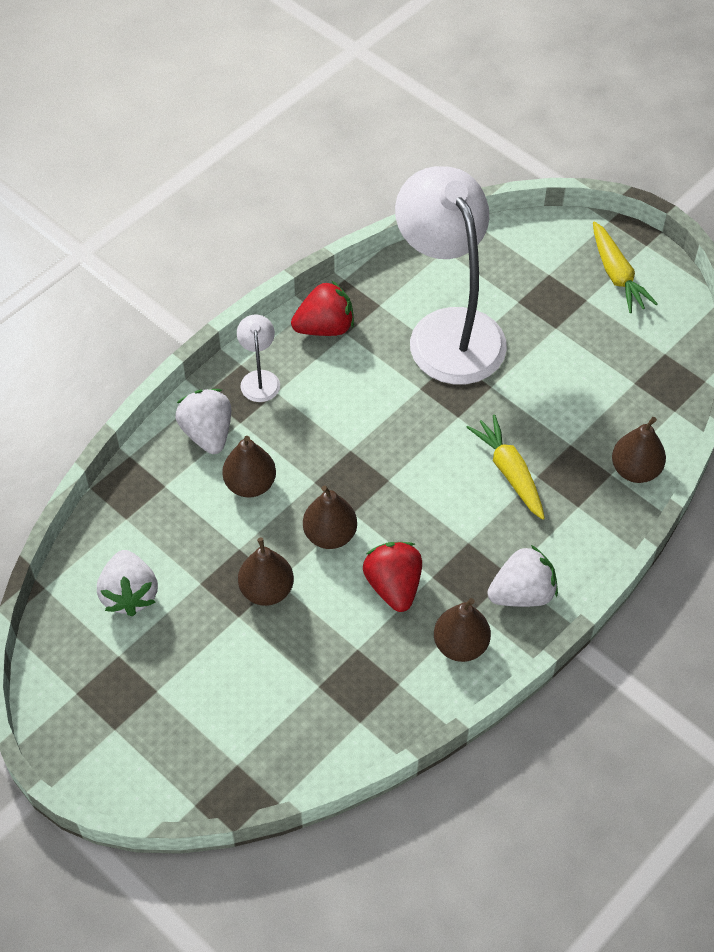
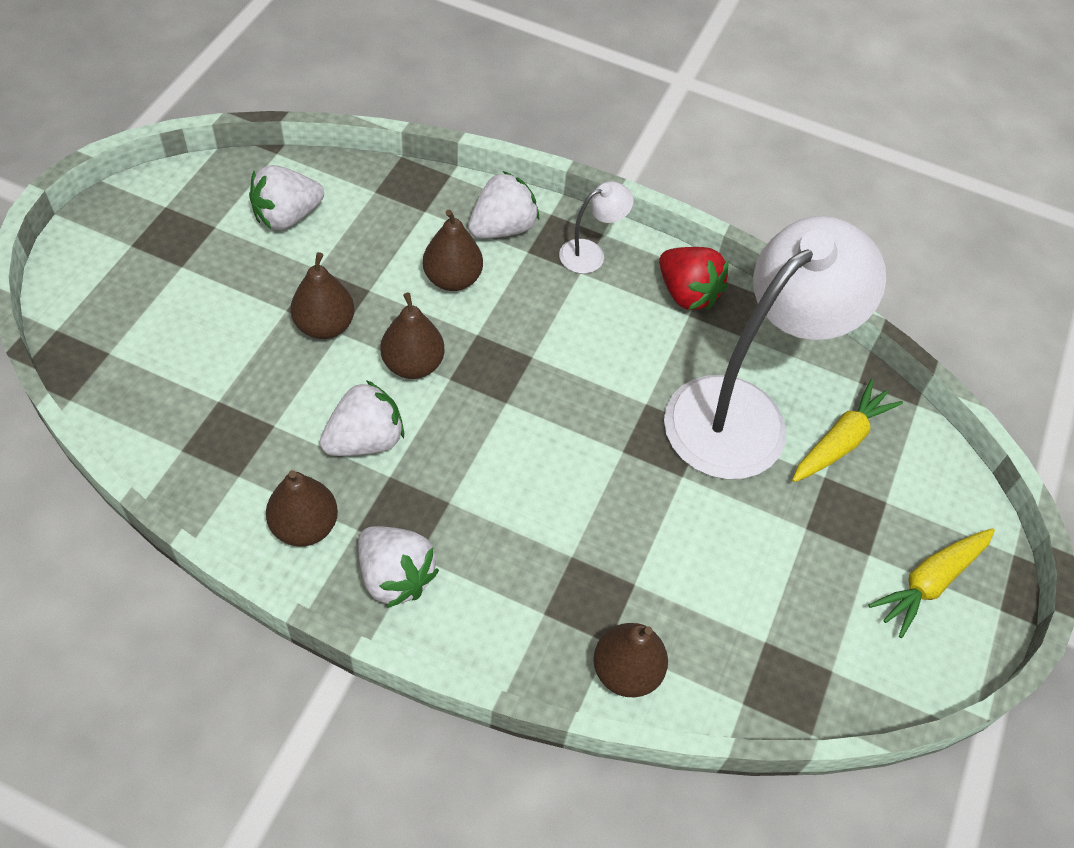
camera: 65 degrees right, 0 degrees up
(393, 586) = (365, 440): red strawberry -> white strawberry
(509, 472) = (565, 524): yellow carrot -> yellow carrot (841, 441)

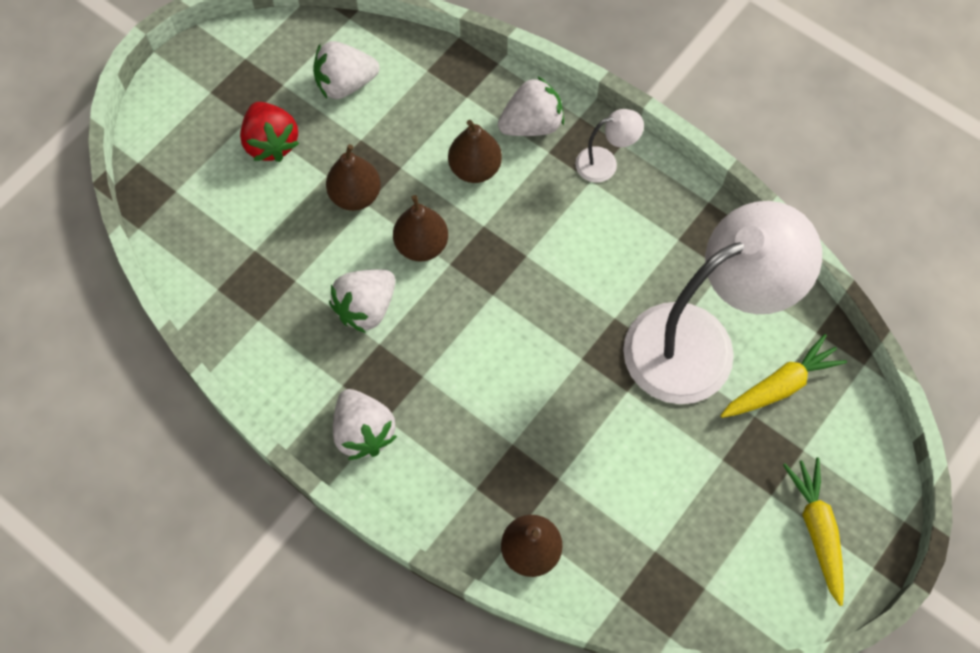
camera: 20 degrees right, 10 degrees up
(305, 526) = (301, 374): brown pear -> none
(365, 440) = (366, 308): white strawberry -> white strawberry turned 150 degrees clockwise
(687, 293) = (682, 218): red strawberry -> red strawberry (271, 143)
(930, 582) = (817, 530): yellow carrot -> yellow carrot turned 105 degrees clockwise

